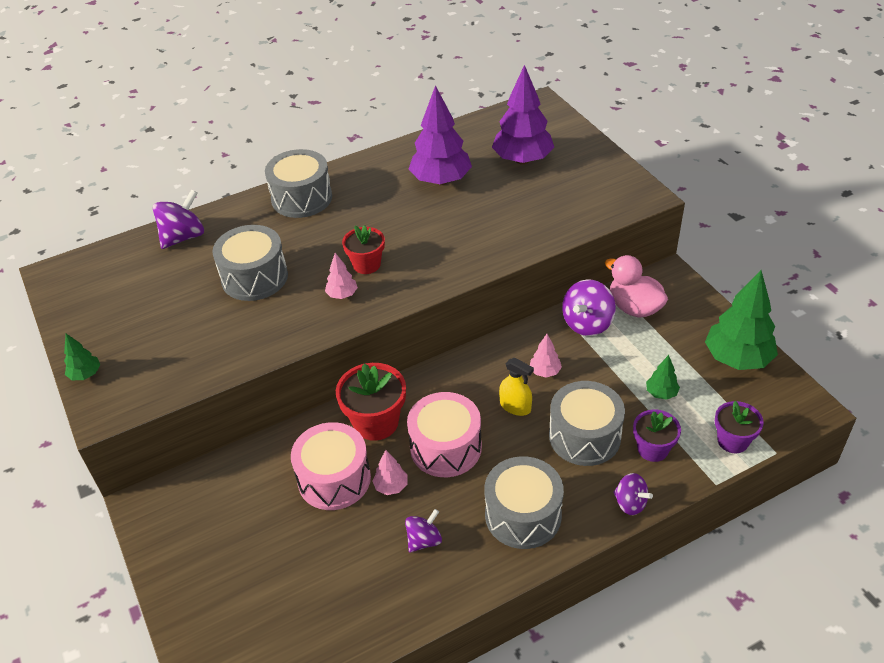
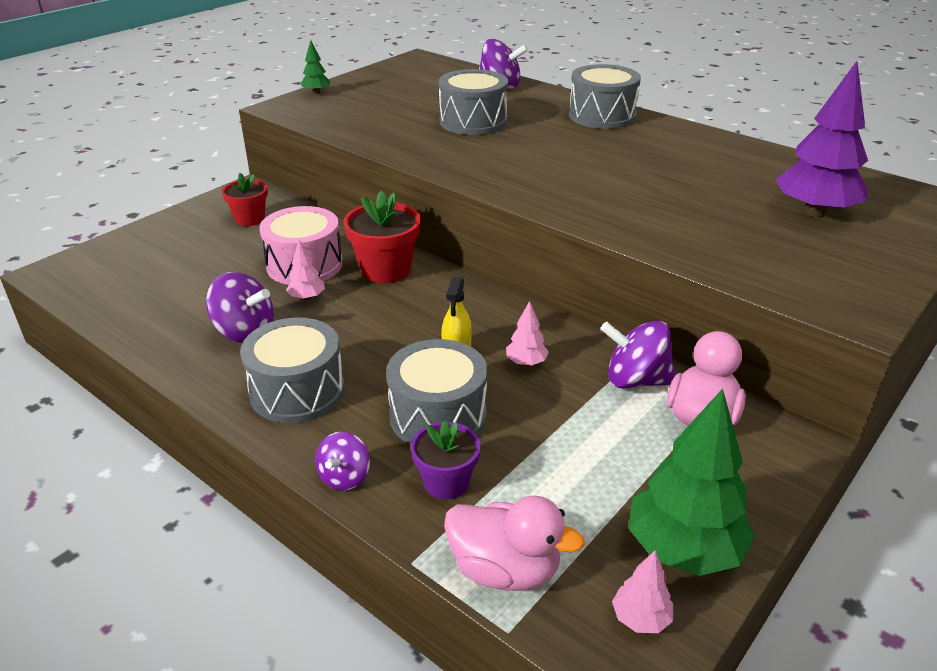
camera: 65 degrees right, 10 degrees down
(342, 295) = (481, 162): pink tree -> pink tree (640, 618)
(366, 264) = (535, 163): red flower pot -> red flower pot (250, 219)
(424, 540) = (245, 332): purple spinning top -> purple spinning top, size x1.60
(441, 180) = (711, 172): purple tree -> none
(446, 447) = (372, 318): pink drum -> none
(661, 393) = (554, 473): green tree -> none
(732, 441) = (505, 570): purple flower pot -> pink duck

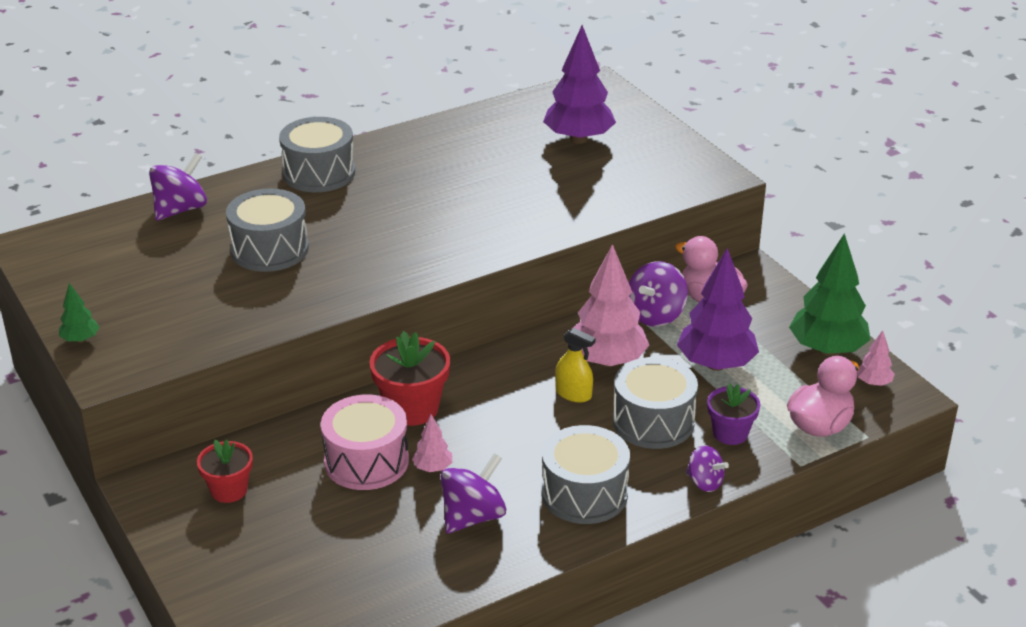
camera: 70 degrees left, 0 degrees up
(526, 362) = (607, 361): pink tree -> pink tree, size x2.16
(575, 445) = (716, 364): none -> purple tree

